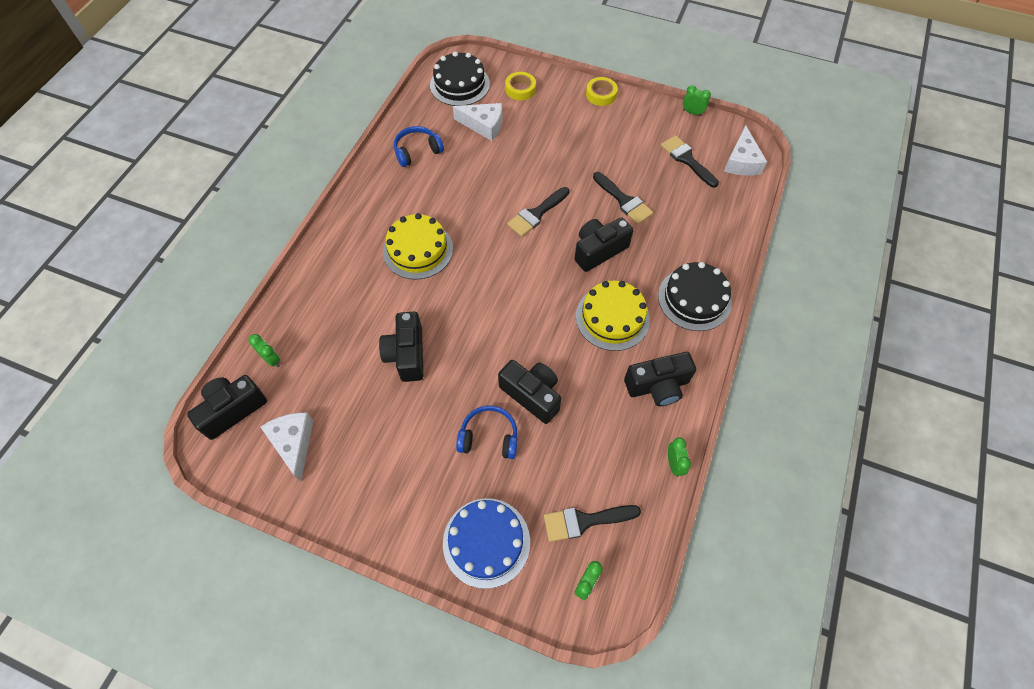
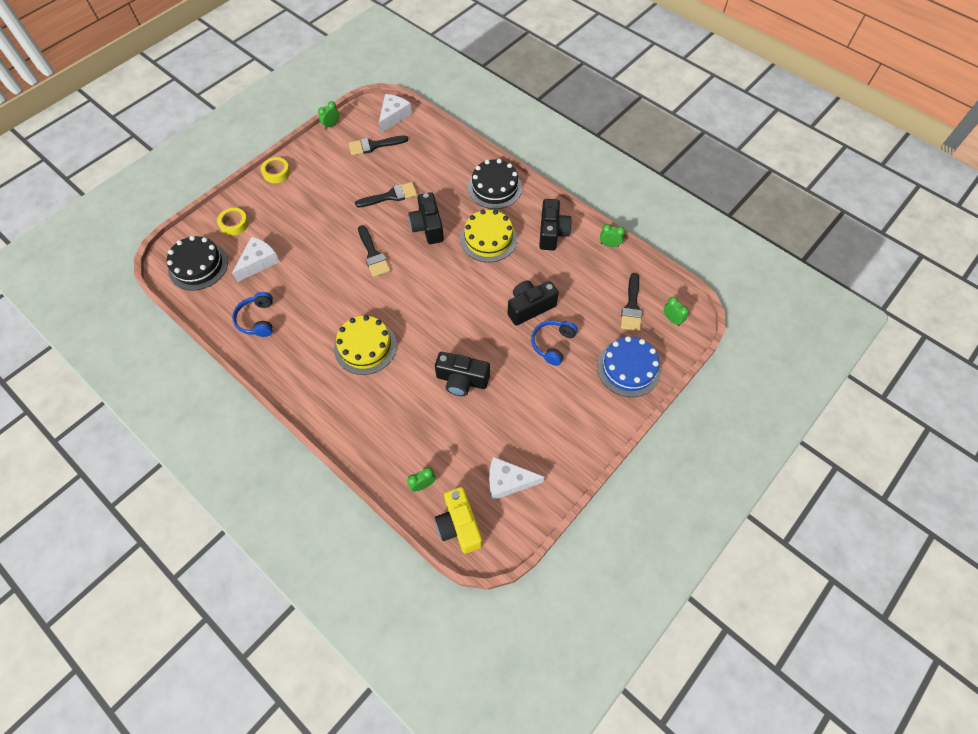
camera: 70 degrees left, 0 degrees up
(232, 410) = (459, 525): black camera -> yellow camera
(741, 161) = (393, 116): white cheese -> white cheese turned 90 degrees counterclockwise

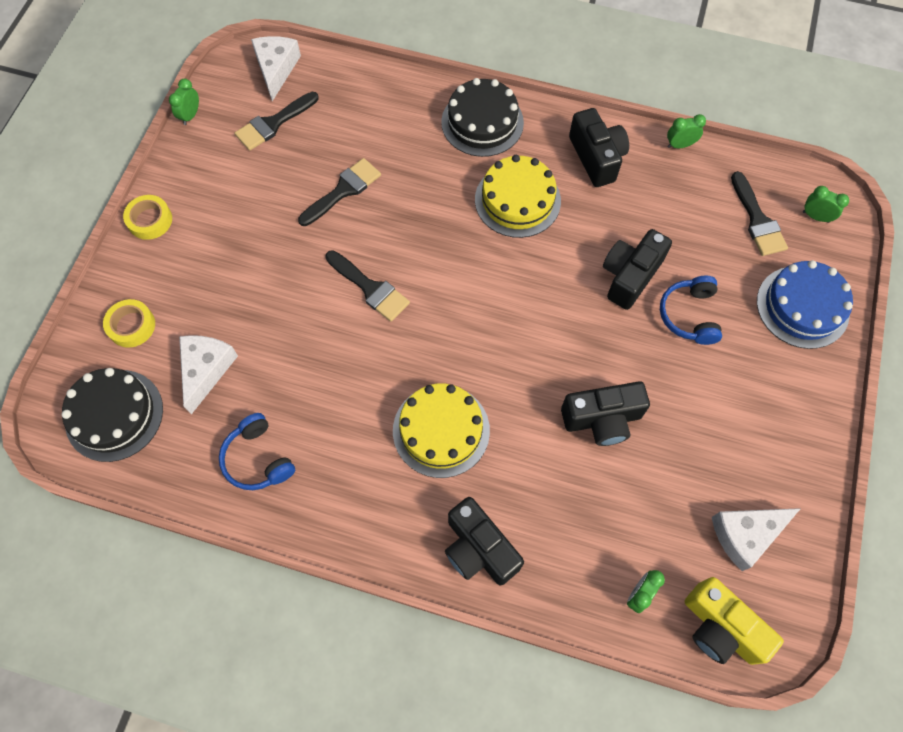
camera: 25 degrees left, 5 degrees up
(428, 227) = (423, 216): black camera -> black camera (479, 549)

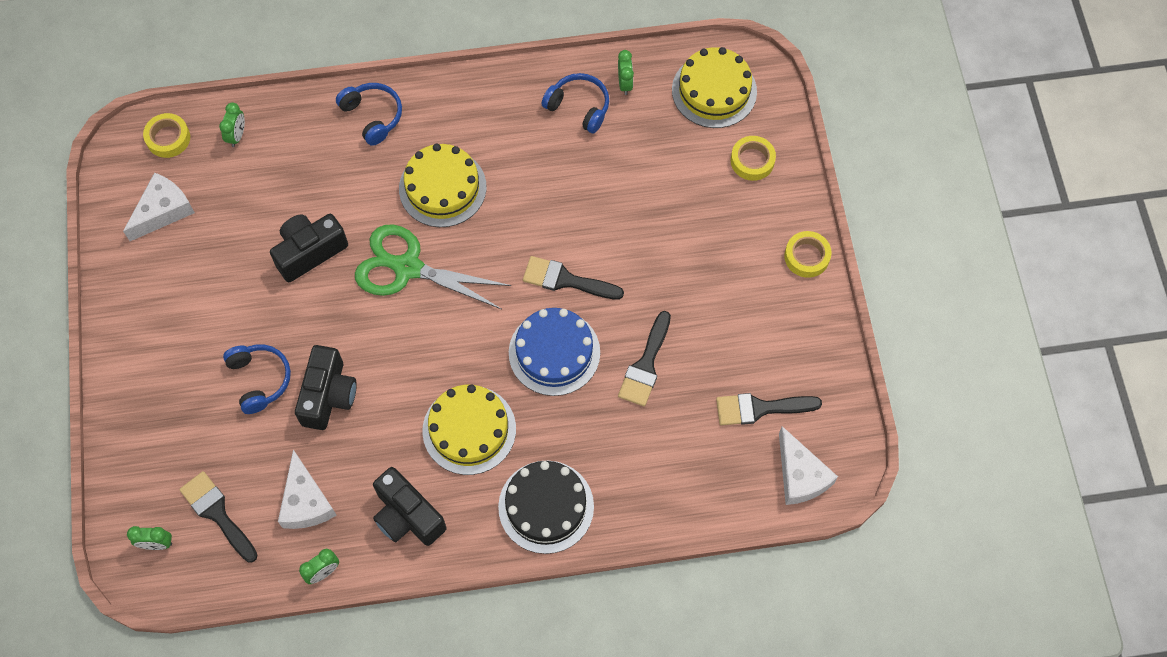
camera: 155 degrees right, 0 degrees up
(114, 415) = (714, 91): black cake -> yellow cake
(190, 115) = (849, 380): green clock -> green clock (625, 84)
(206, 370) = (665, 153): white cheese -> white cheese (306, 501)
(273, 123) = (760, 408): black brush -> black brush turned 120 degrees counterclockwise
(479, 549) = (372, 116): black camera -> blue headphones
(511, 362) = (408, 268): none -> green scissors
(720, 627) = (168, 138): yellow camera -> yellow tape
(802, 307) = (152, 434): blue cake -> blue cake (554, 352)

